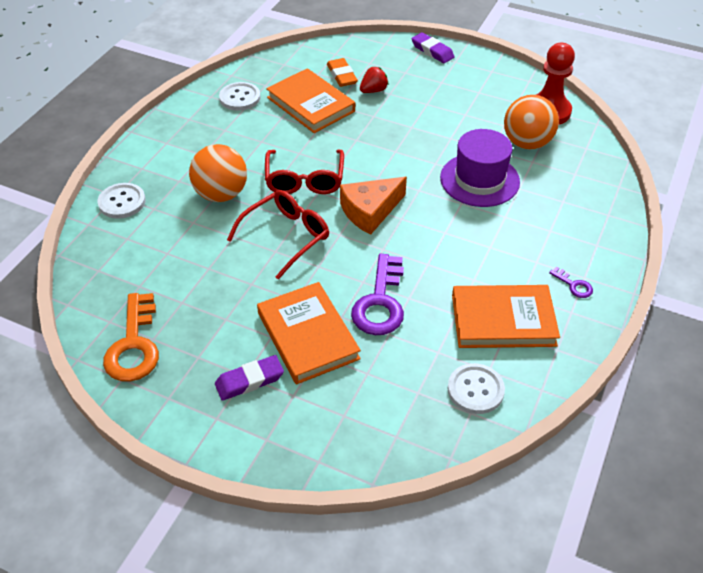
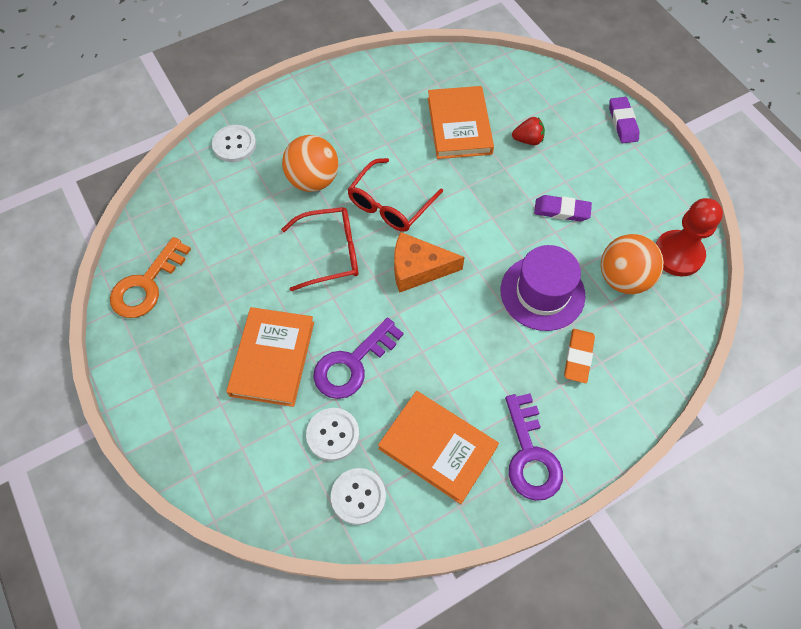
camera: 35 degrees right, 15 degrees up
(240, 98) = (405, 86): white button -> white button (333, 434)
(249, 380) = (200, 370): purple eraser -> purple eraser (561, 210)
(342, 75) = (513, 107): orange eraser -> orange eraser (578, 357)
(574, 285) = (530, 455): purple key -> purple key, size x2.19

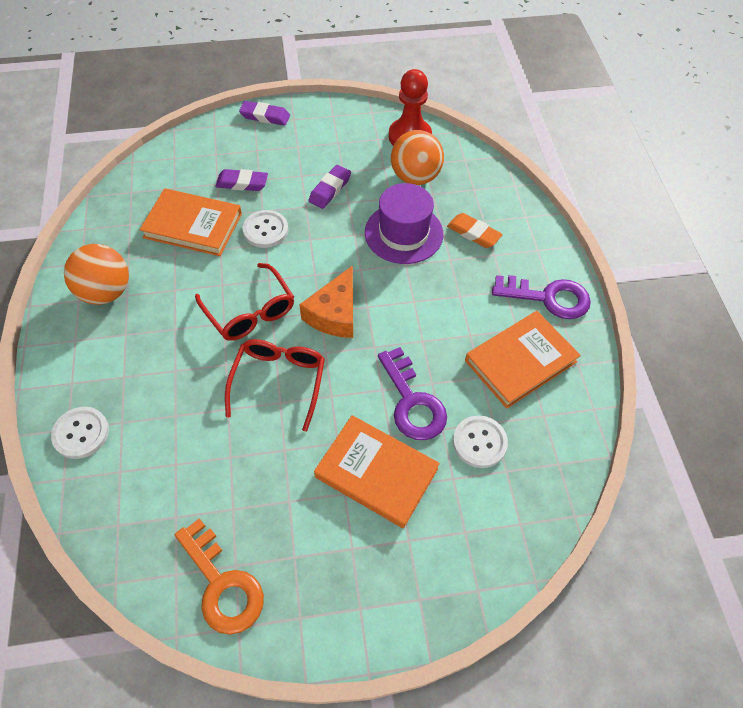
camera: 70 degrees left, 5 degrees down
(313, 180) = (180, 369): orange ball -> orange ball (106, 292)
(358, 496) = (547, 440): white button -> white button (265, 230)
(528, 140) = (242, 183): red strawberry -> purple eraser

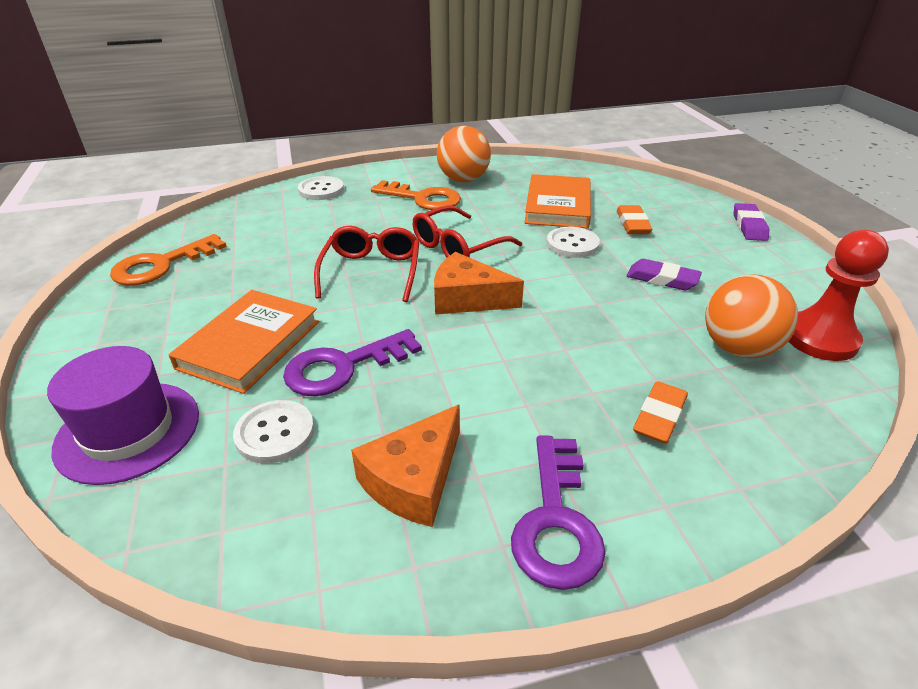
camera: 85 degrees right, 20 degrees down
(140, 332) = (422, 198): none -> orange key
(242, 183) = (632, 224): purple eraser -> orange eraser
(279, 381) = (371, 272): red glasses -> red glasses turned 90 degrees counterclockwise
(403, 233) = (621, 344): purple hat -> purple hat (128, 431)
(520, 361) = (414, 479): orange book -> orange cheese

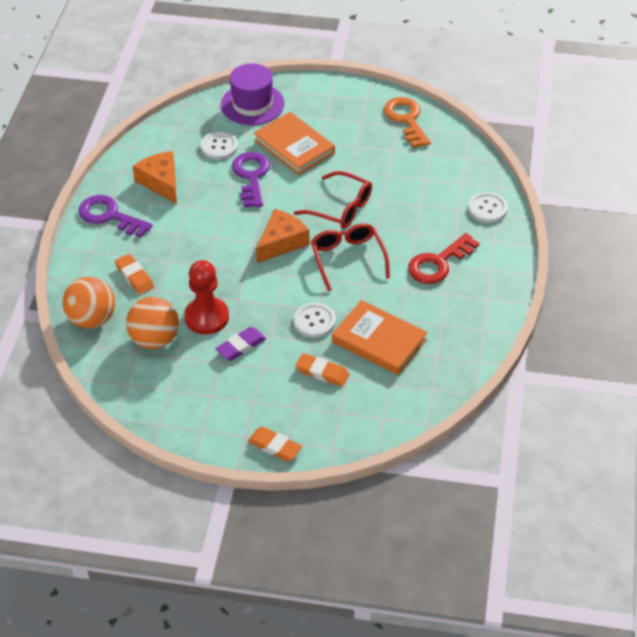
camera: 115 degrees right, 10 degrees up
(422, 198) = (438, 263): orange key -> red key
(463, 180) = (463, 300): orange ball -> orange ball (92, 319)
(749, 226) = (275, 446): purple eraser -> orange eraser
(820, 338) = (135, 384): red pawn -> red pawn (206, 317)

